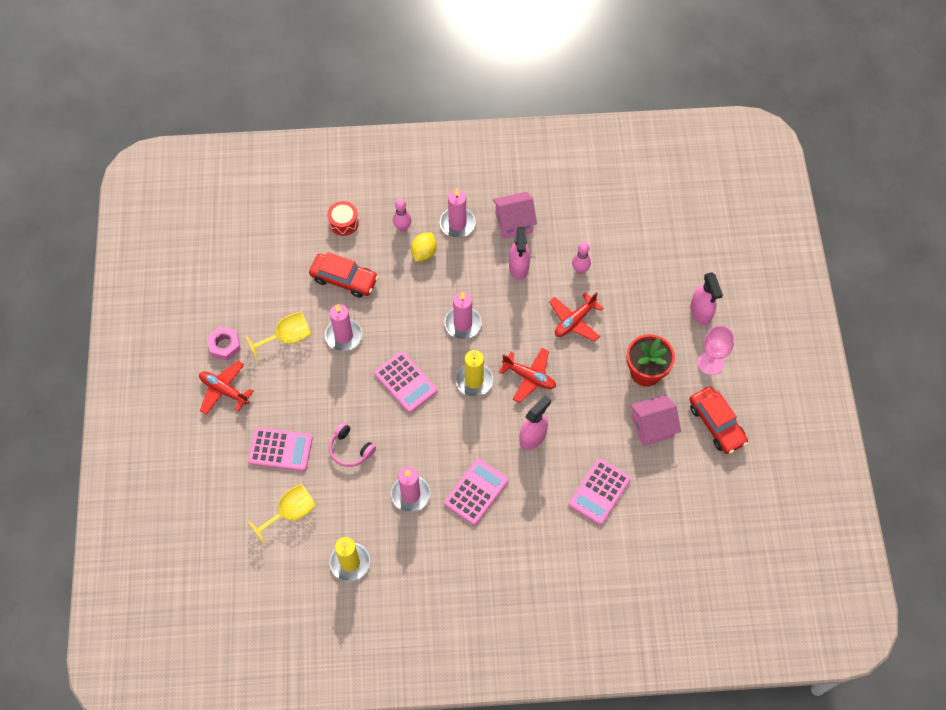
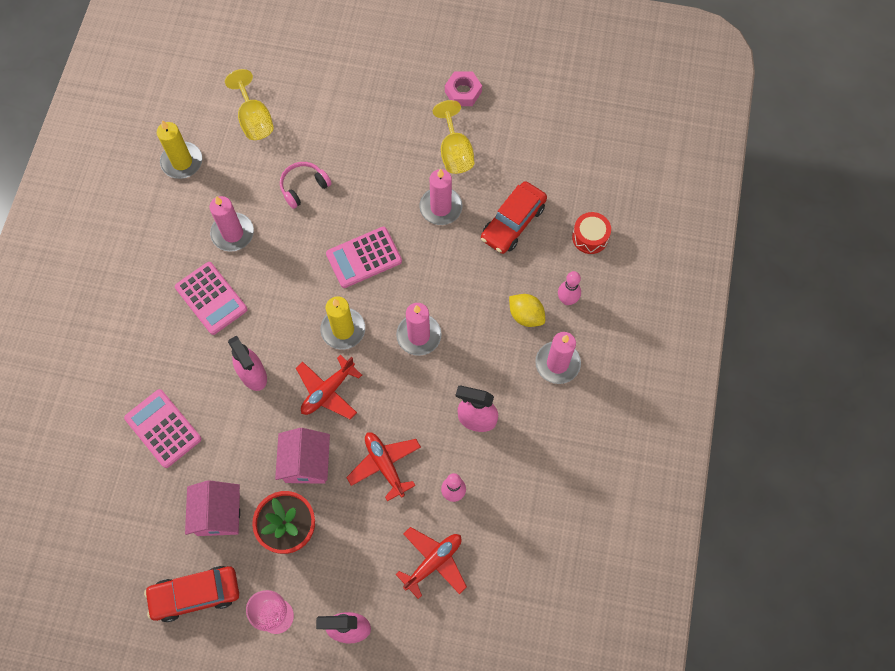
camera: 105 degrees right, 5 degrees up
(224, 390) = (410, 83): red plane -> red plane (433, 562)
(280, 449) = (326, 122): pink calculator -> none
(514, 223) = (542, 431): pink house -> pink house (306, 463)

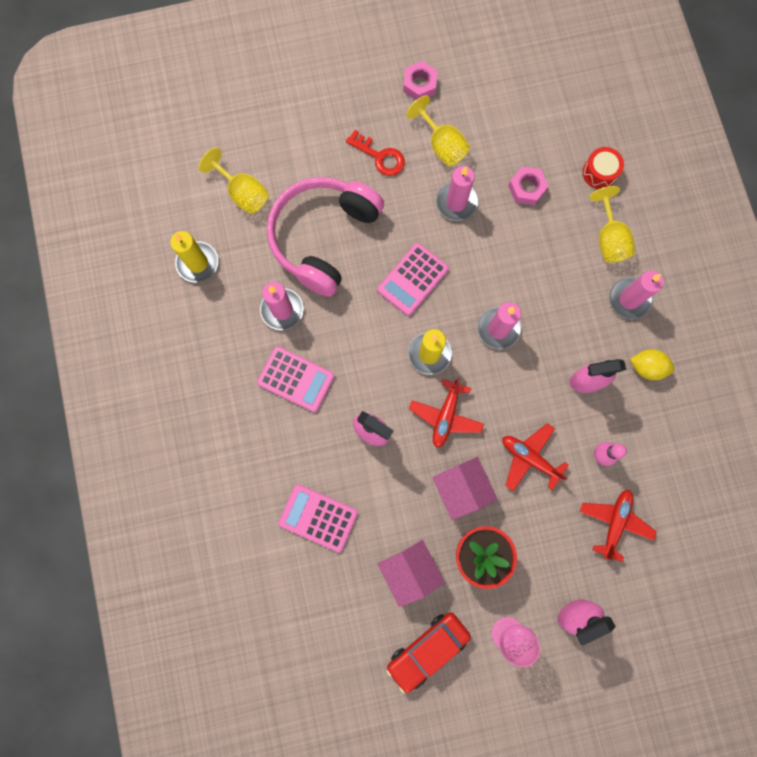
camera: 25 degrees left, 10 degrees up
(303, 187) = (323, 237): pink headphones -> pink headphones, size x2.33
(393, 139) = (379, 156): none -> red key
(513, 222) = (526, 188): red car -> pink nut
(526, 315) = (581, 268): yellow lemon -> yellow lemon (647, 367)
(567, 300) = (608, 238): pink bowling pin -> yellow goblet

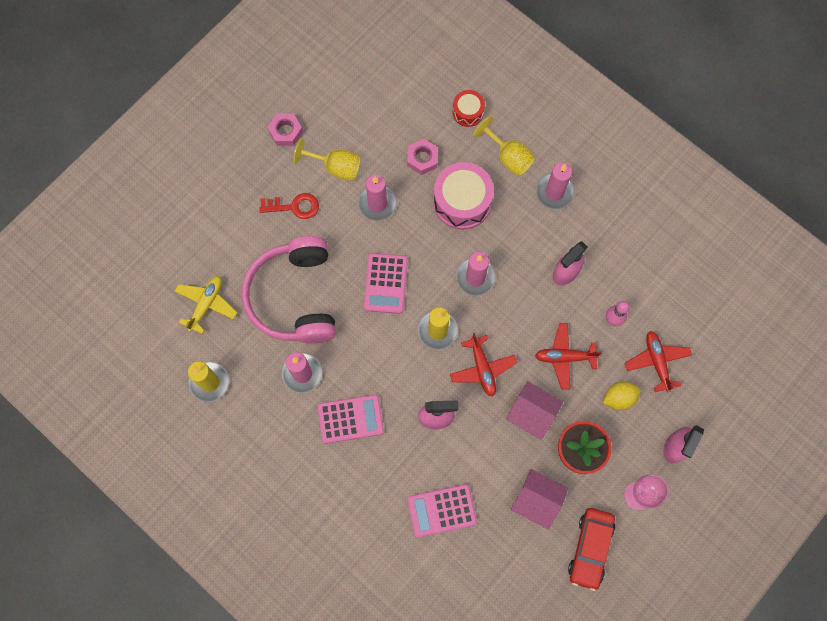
camera: 35 degrees left, 5 degrees down
(243, 193) = (206, 304): yellow goblet -> yellow plane
(535, 251) = (462, 202): none -> pink drum
(647, 367) = (601, 233): yellow lemon -> yellow lemon (619, 398)

